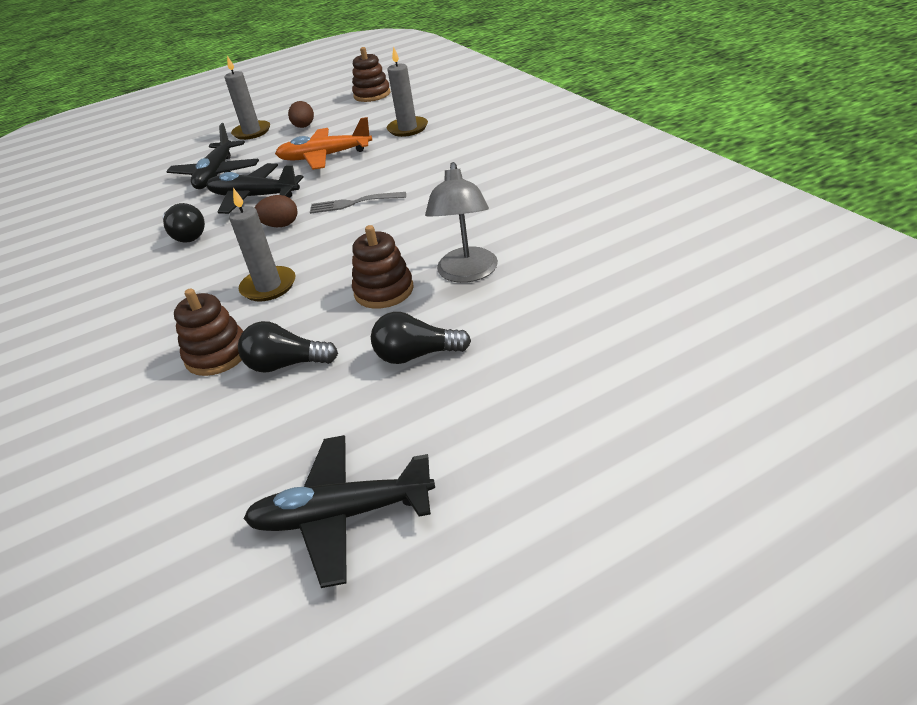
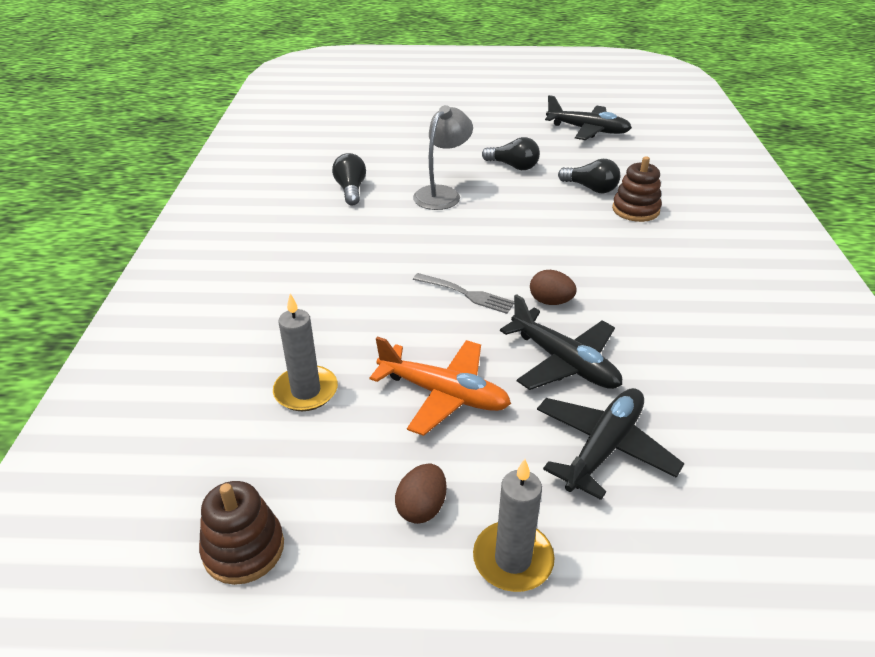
camera: 155 degrees left, 0 degrees up
(186, 235) = (655, 338): black light bulb -> black light bulb (351, 190)
(268, 286) = (585, 242): grey candle -> none
(384, 291) = (503, 205): brown stacking toy -> none

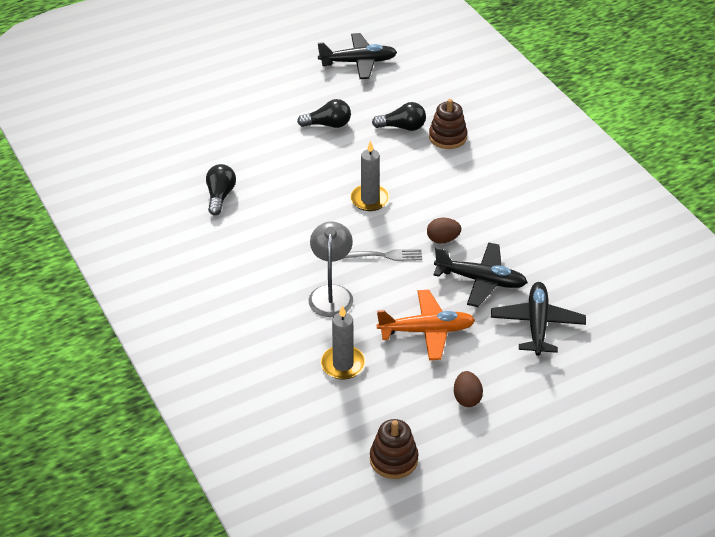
camera: 30 degrees left, 5 degrees up
(351, 190) = (220, 196): black light bulb -> black light bulb turned 45 degrees clockwise
(442, 194) = (295, 173): grey lamp -> grey lamp (331, 294)
(513, 559) = (530, 402): grey candle -> grey candle (369, 199)

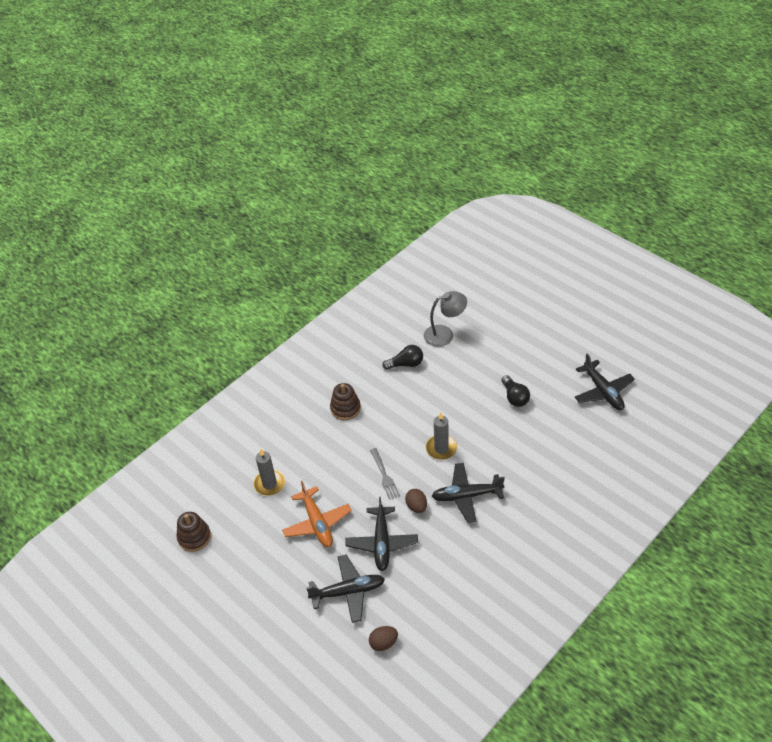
camera: 75 degrees right, 5 degrees up
(331, 294) = (334, 456): grey lamp -> grey lamp (445, 334)
(402, 127) = (536, 443): black light bulb -> none
(447, 137) = (539, 476): brown stacking toy -> brown stacking toy (345, 408)
(447, 197) = (466, 496): none -> black plane
(467, 398) = (260, 565): brown egg -> brown egg (383, 643)

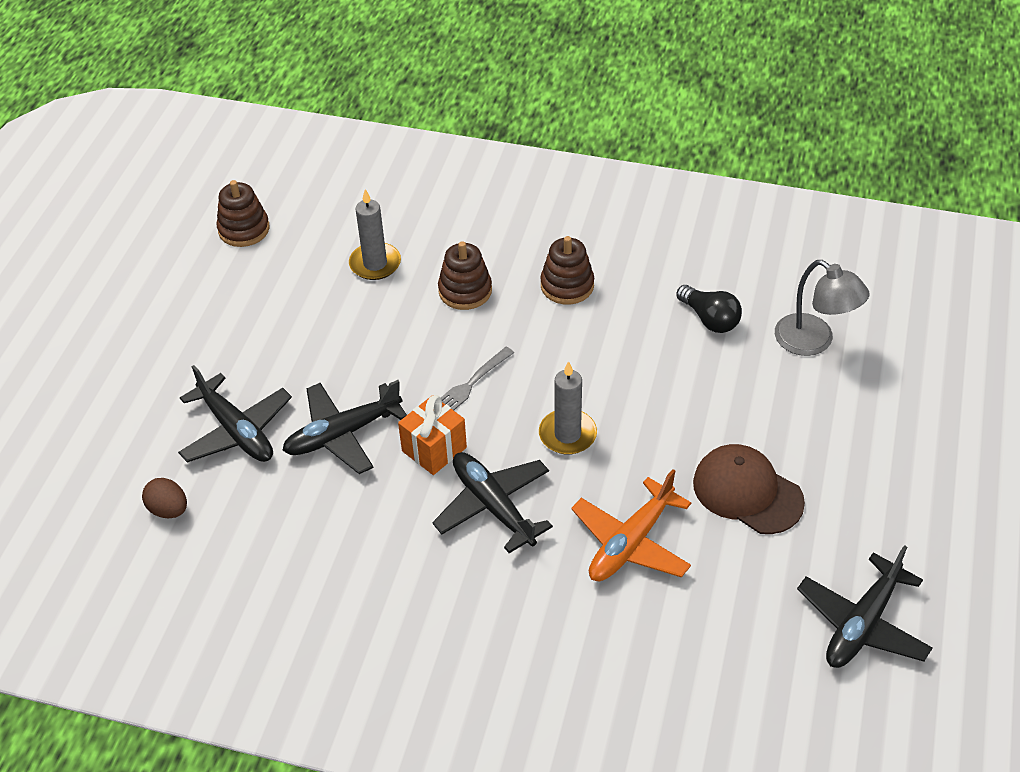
camera: 60 degrees right, 0 degrees up
(317, 523) = (337, 345): orange plane -> orange plane (631, 543)
(318, 452) = (465, 291): none -> brown stacking toy
(416, 506) = (434, 449): brown egg -> orange gift
(514, 397) = (747, 492): black light bulb -> brown cap

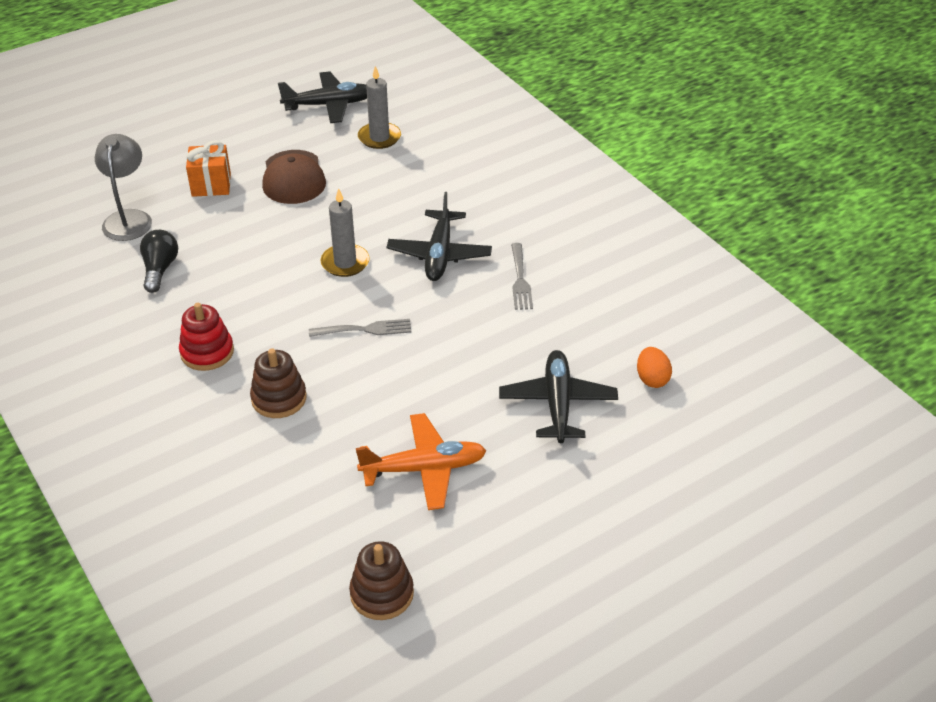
camera: 140 degrees left, 5 degrees down
(169, 510) = (652, 379): brown egg -> orange egg
(342, 434) = (485, 353): black plane -> none
(375, 264) = (314, 471): grey candle -> grey candle (379, 137)
(385, 532) = (520, 279): none -> grey fork
(434, 449) = (436, 306): orange gift -> orange gift (211, 185)
(567, 285) = (207, 352): brown stacking toy -> red stacking toy
(631, 543) = (388, 194): orange plane -> orange plane (424, 469)

